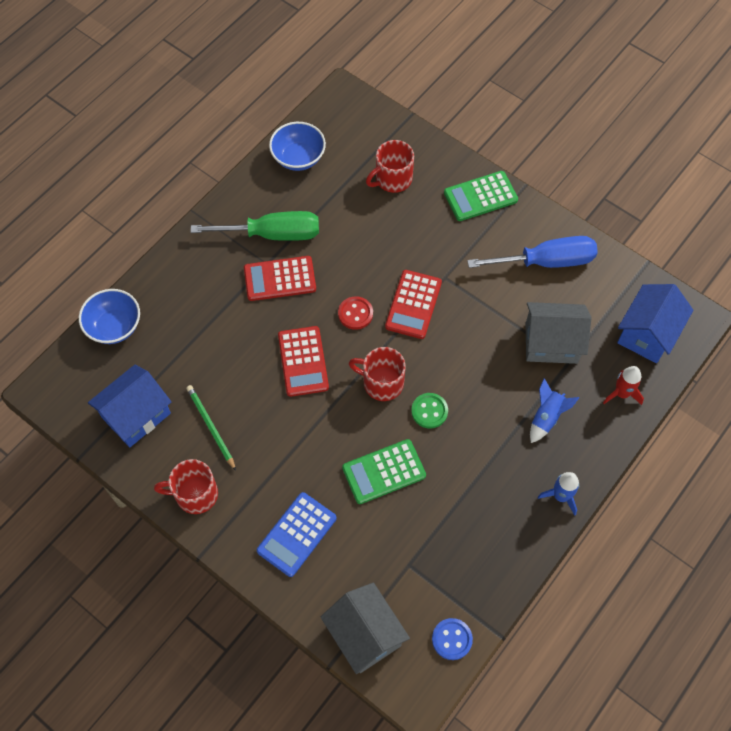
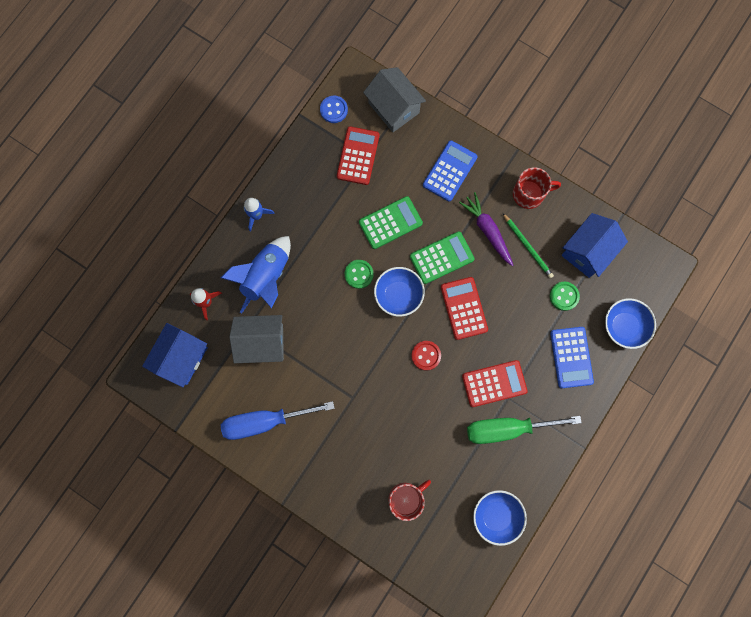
camera: 175 degrees right, 15 degrees up
(178, 365) = (564, 296): none -> green button
(185, 299) = (571, 357): none -> blue calculator
(259, 451) = (487, 230): none -> purple carrot
(381, 383) = (398, 295): red mug -> blue bowl
(413, 304) = (378, 368): red calculator -> red calculator (358, 156)
(480, 196) = (324, 486): green calculator -> green calculator (441, 258)
(546, 417) = (266, 277): blue rocket -> blue rocket, size x1.76

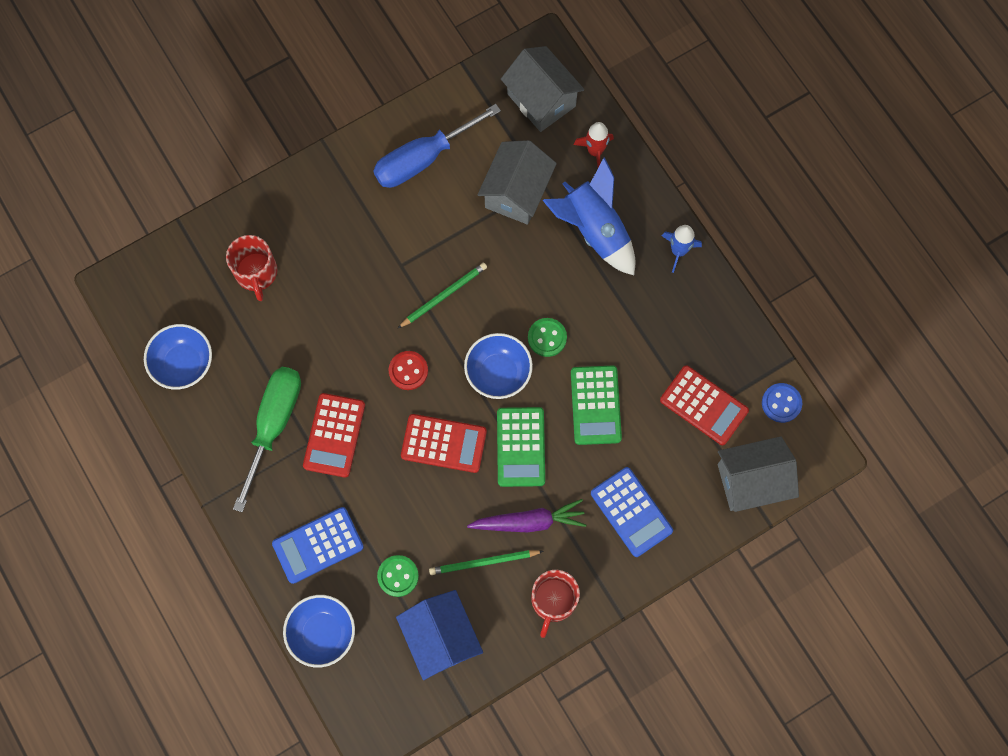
camera: 115 degrees right, 5 degrees down
(182, 358) = (541, 100): blue house -> grey house
(265, 421) = (423, 159): blue screwdriver -> blue screwdriver turned 135 degrees counterclockwise
(361, 357) = (444, 295): none -> green pencil
(571, 357) = (318, 545): blue calculator -> blue calculator turned 45 degrees counterclockwise

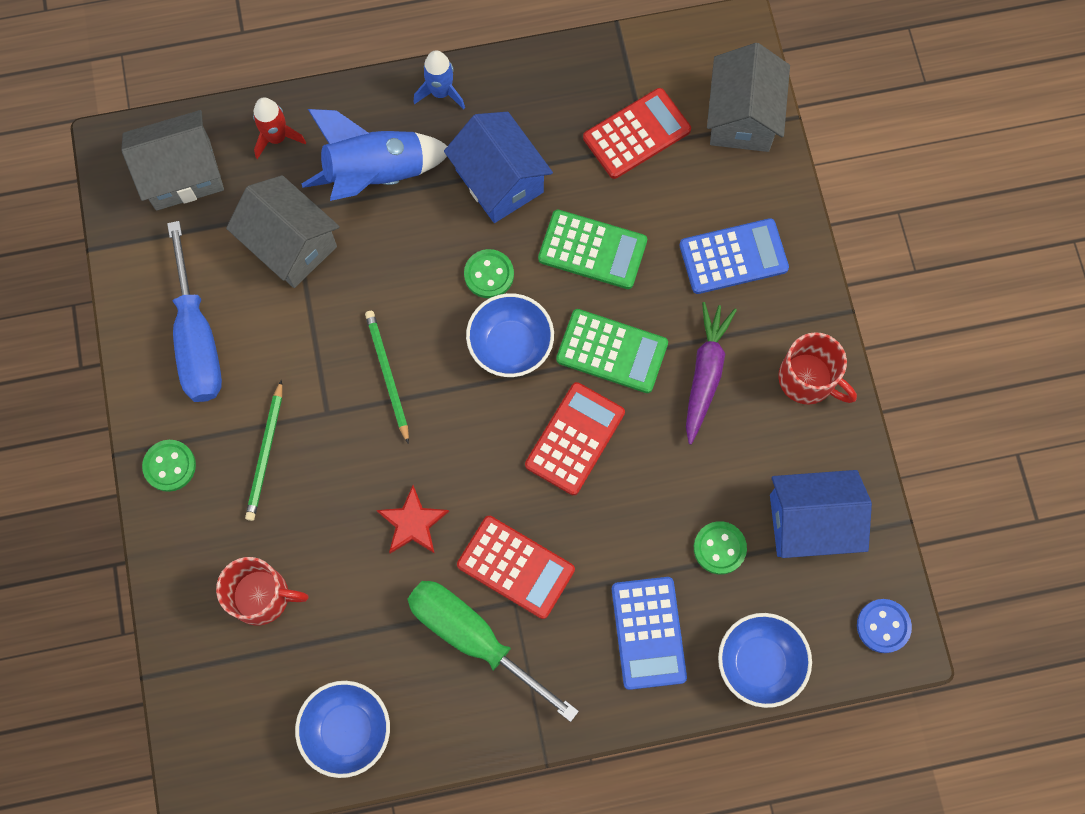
camera: 70 degrees left, 0 degrees up
(326, 177) = (169, 466): none -> green button
(342, 353) = (412, 523): none -> red star
(408, 371) = (467, 450): red button -> none
(483, 562) = (736, 442): green pencil -> green pencil (266, 453)
(624, 318) = (499, 181): none -> blue house
(781, 403) = (664, 53): blue button -> blue button (883, 626)

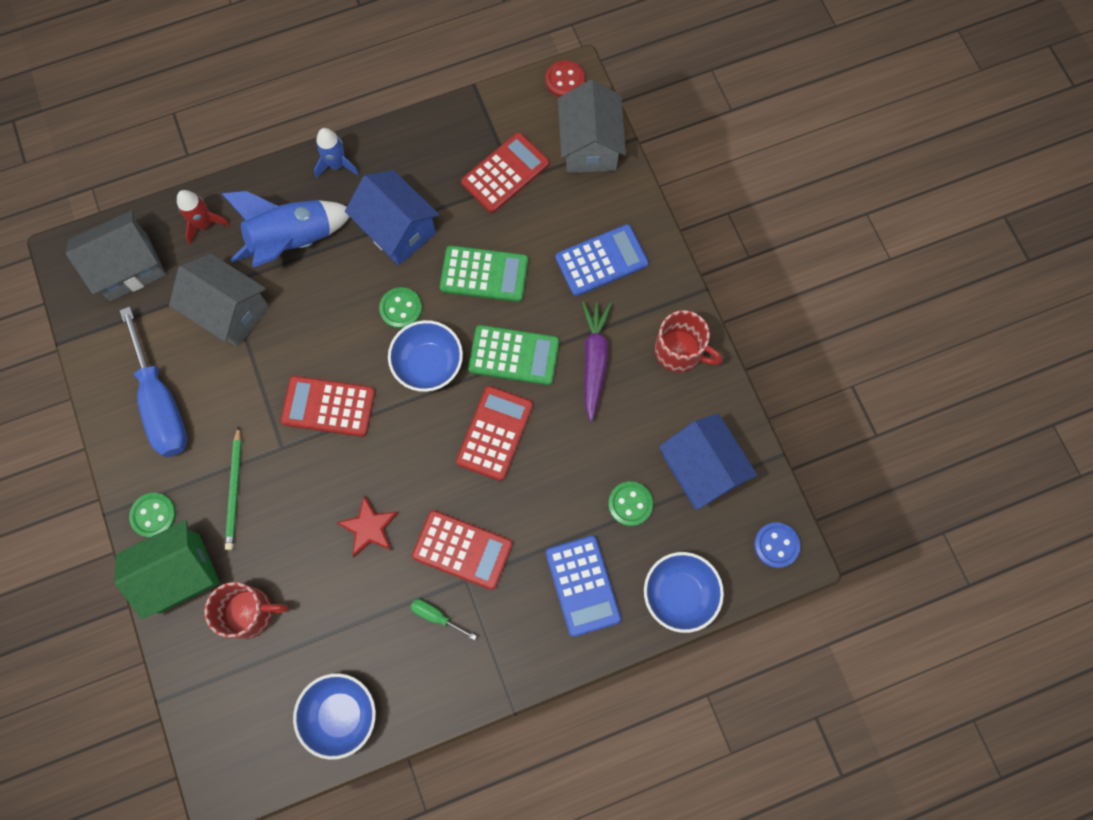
camera: 10 degrees left, 0 degrees up
(189, 537) = (179, 573): none -> green house
(387, 375) = (328, 406): green pencil -> red calculator
(473, 638) = (436, 616): green screwdriver -> green screwdriver, size x0.42
(725, 33) = (565, 80): none -> red button
(810, 522) = (701, 469): blue house -> blue house turned 75 degrees clockwise

